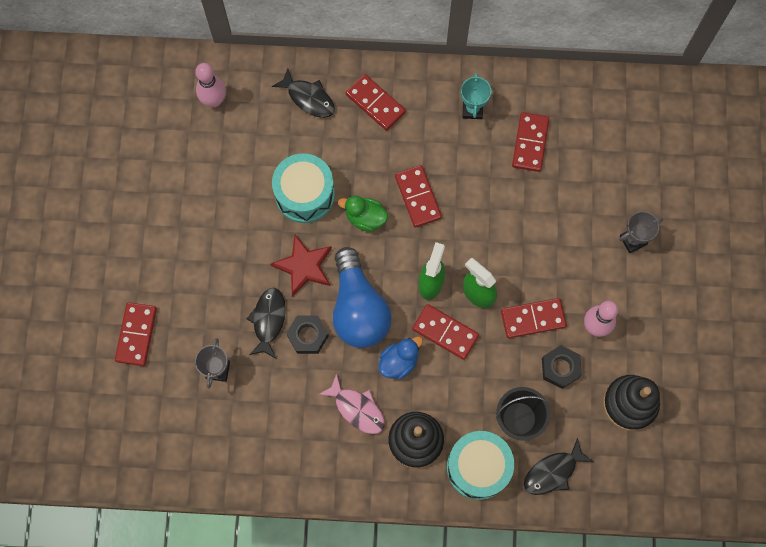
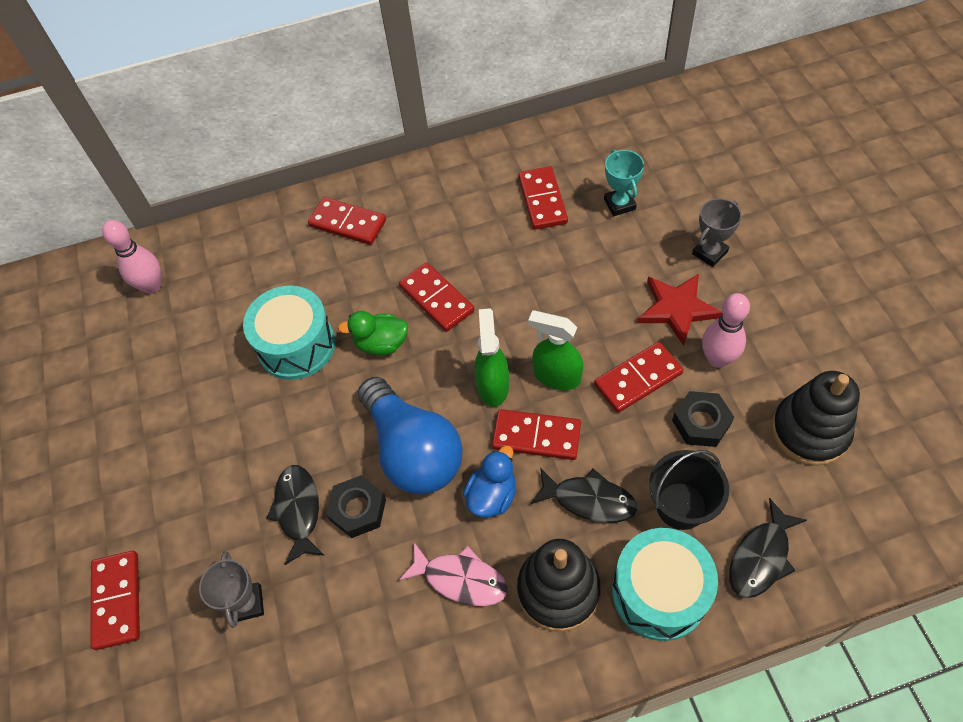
camera: 15 degrees left, 15 degrees down
(304, 266) = (323, 426): red star -> red star (677, 309)
(308, 98) = (267, 245): black fish -> black fish (589, 500)
(472, 109) = (462, 191): turquoise trophy -> turquoise trophy (619, 204)

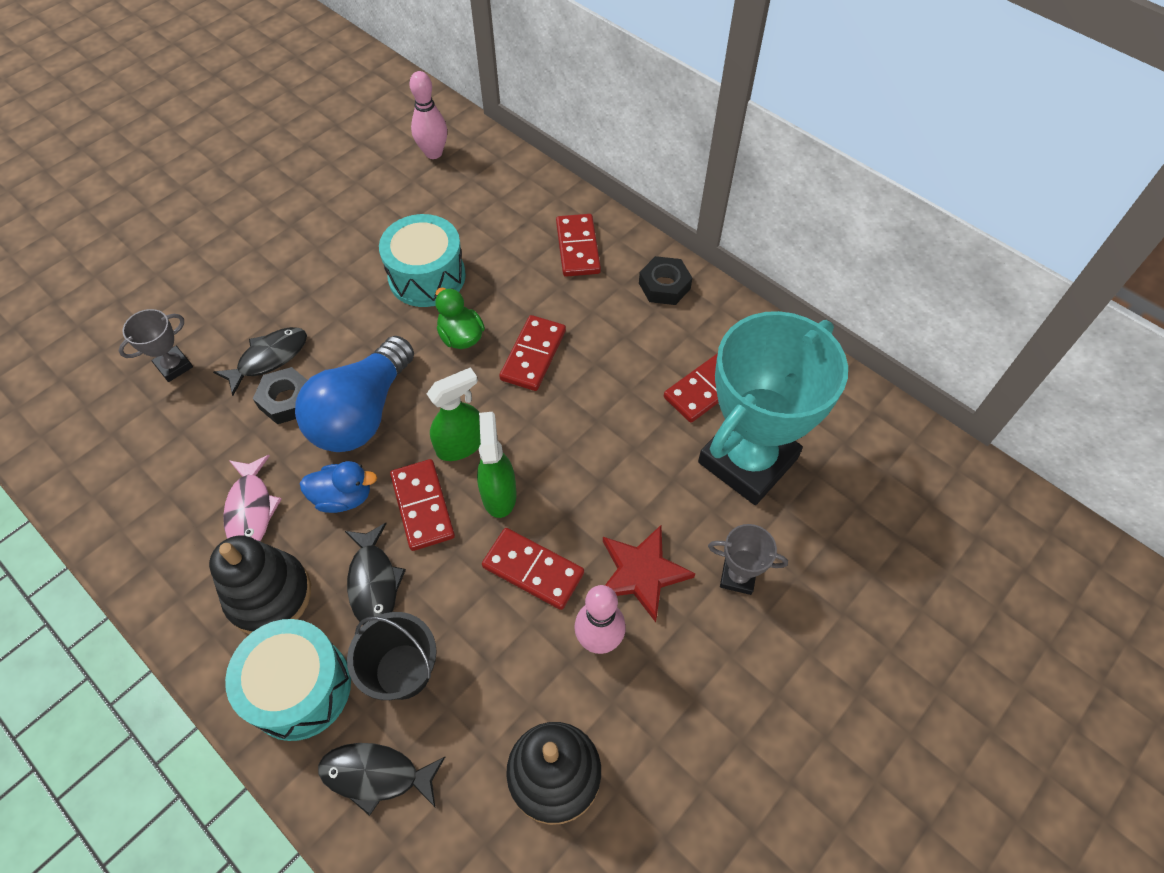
camera: 55 degrees right, 0 degrees up
(117, 600) = (148, 283): red domino -> none
(619, 204) = (747, 460): turquoise trophy -> turquoise trophy, size x2.44
(701, 422) = (510, 653): black nut -> black nut (664, 286)

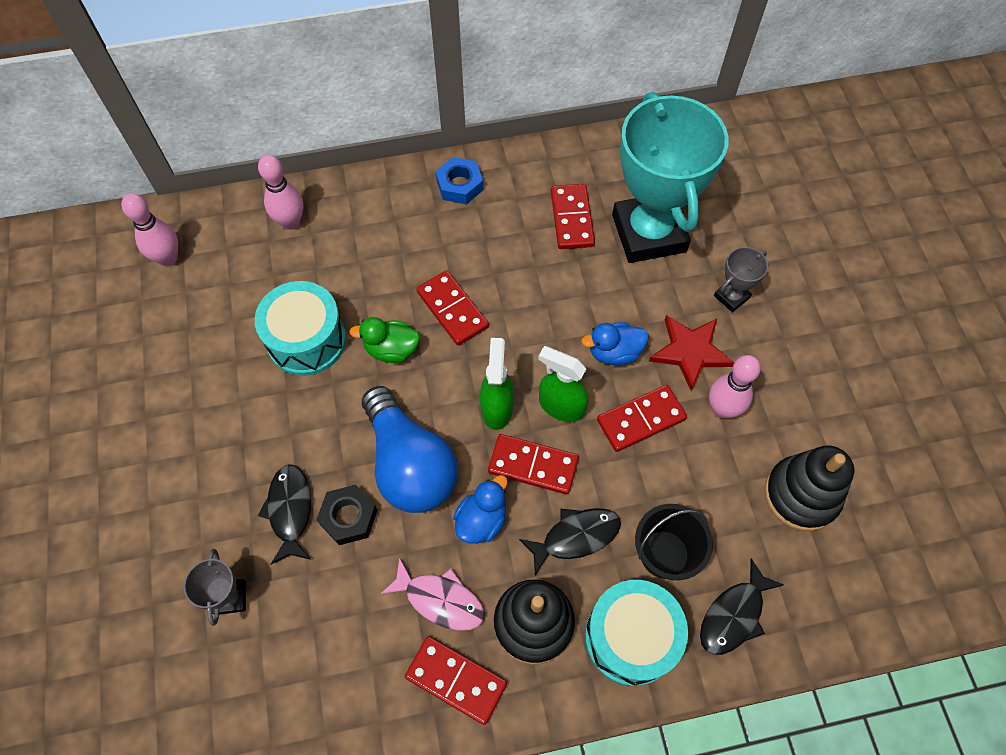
camera: 55 degrees left, 5 degrees up
(374, 582) = (576, 537): black fish -> black fish turned 45 degrees counterclockwise
(527, 201) = (290, 222): none -> pink bowling pin
(577, 248) = (372, 217): red domino -> red domino (456, 680)
(589, 506) = (614, 352): none -> blue duck
(664, 286) = (459, 185): black nut -> blue nut

